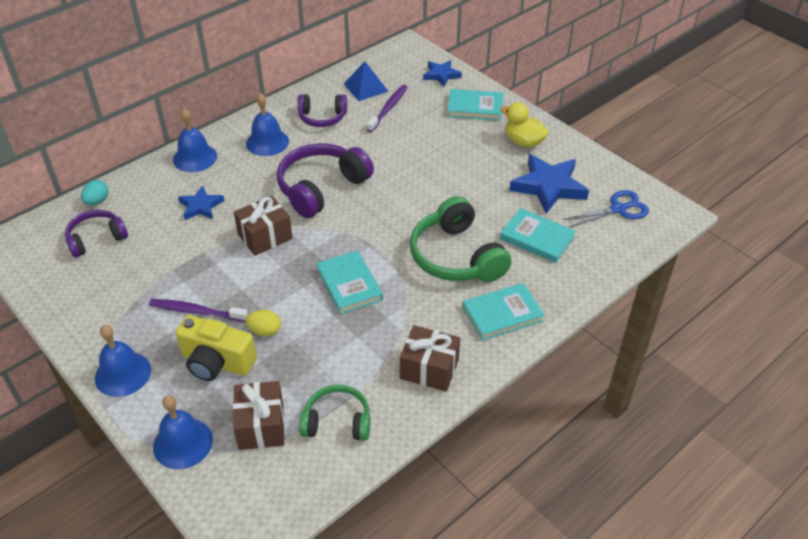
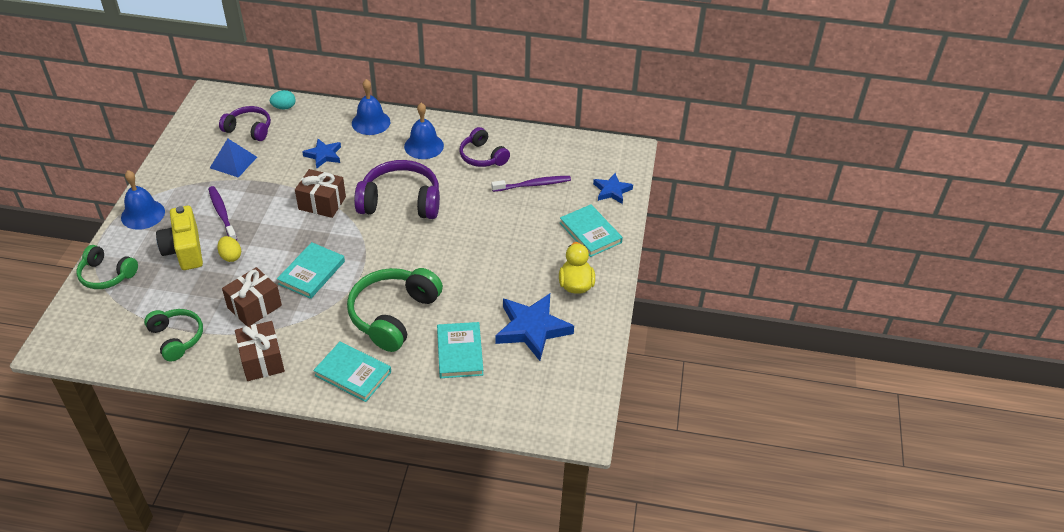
camera: 50 degrees right, 0 degrees up
(183, 443) = (106, 275): blue bell -> green headphones
(261, 425) = (146, 303): brown gift -> brown gift (254, 307)
(366, 87) = (546, 158): blue pyramid -> blue pyramid (233, 162)
(618, 209) = (547, 388): blue scissors -> none

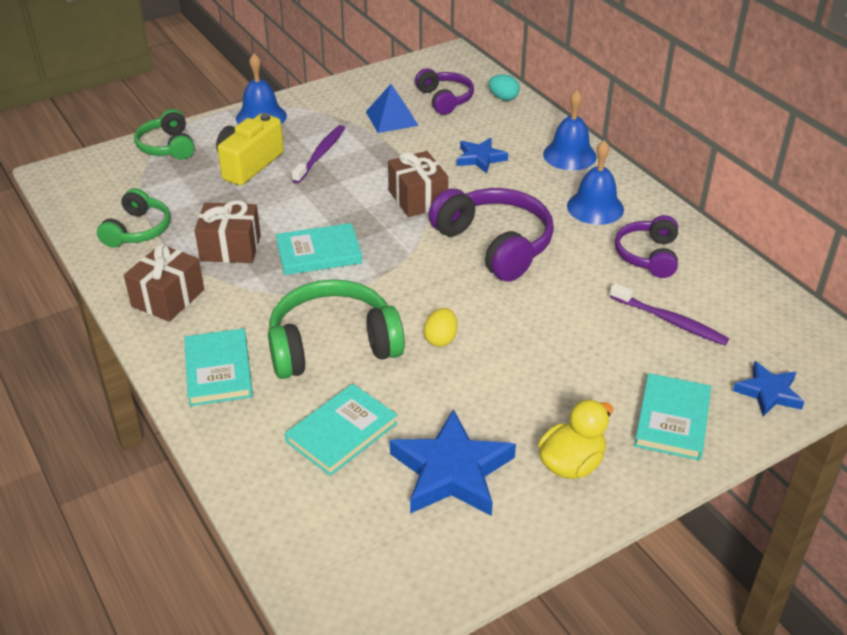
camera: 50 degrees right, 5 degrees down
(231, 256) = (275, 193): yellow egg -> yellow egg (440, 339)

